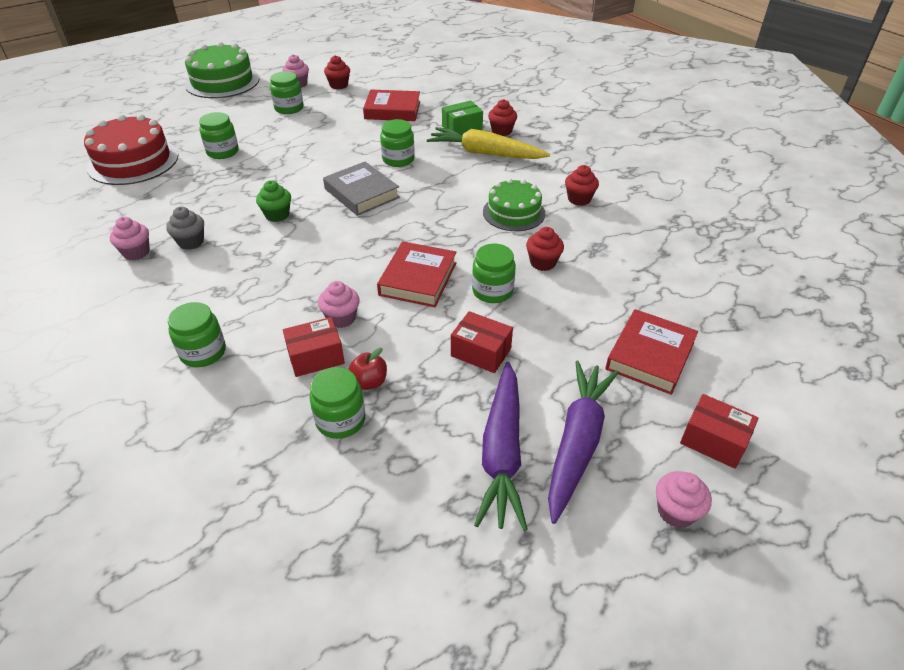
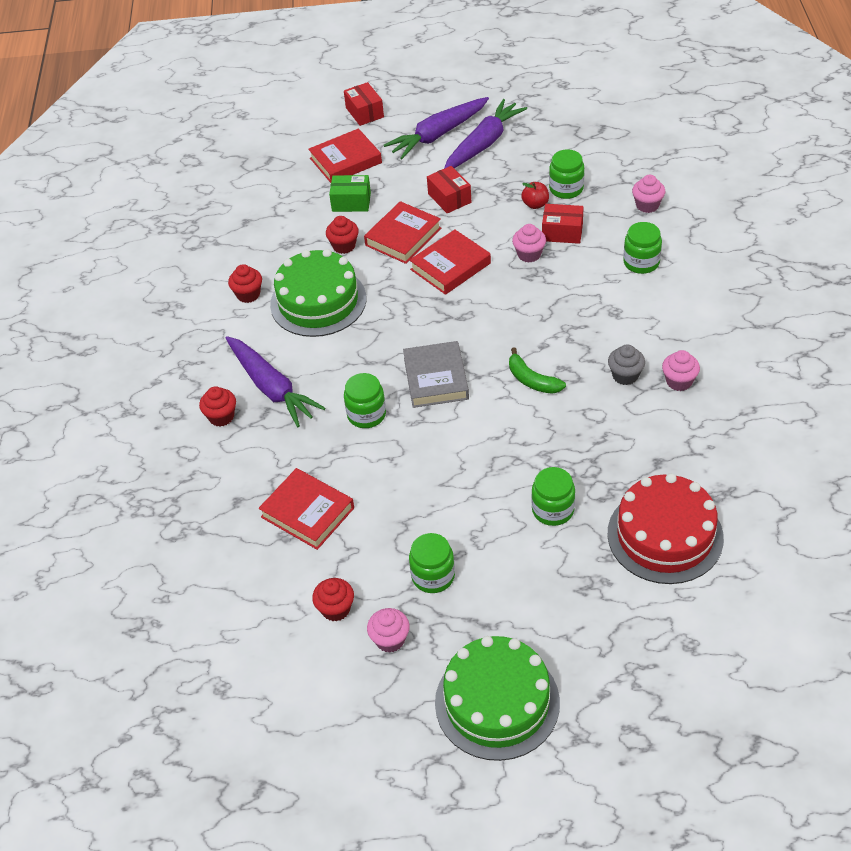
camera: 145 degrees left, 5 degrees up
(277, 215) = (532, 380): green cupcake -> green banana
(462, 128) = (258, 441): green box -> green box (351, 202)
(485, 153) = (272, 388): yellow carrot -> purple carrot
(492, 291) = (403, 237): green jar -> red book
(514, 212) = (318, 301): green cake -> green cake, size x1.53
(676, 511) = (419, 95): pink cupcake -> pink cupcake (647, 205)

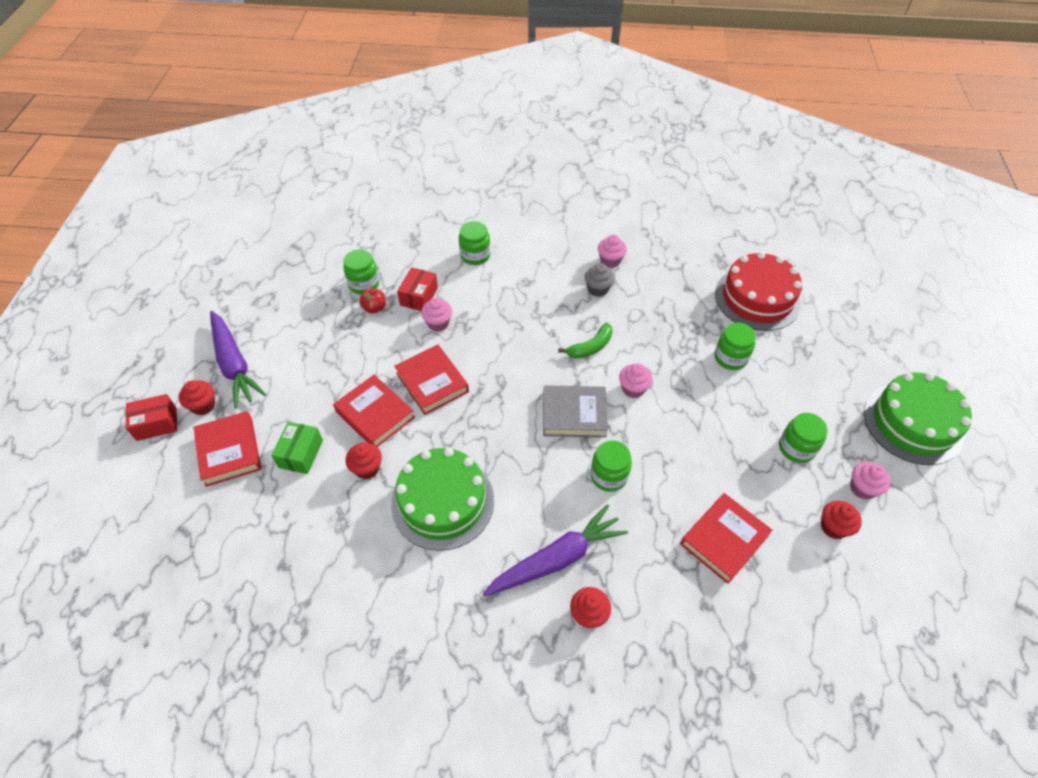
camera: 85 degrees left, 5 degrees up
(248, 294) = (408, 572): red cupcake -> red cupcake (203, 405)
(449, 198) = (335, 369): red box -> none
(483, 144) = (269, 331): purple carrot -> none
(647, 205) = (409, 239): pink cupcake -> pink cupcake (633, 389)

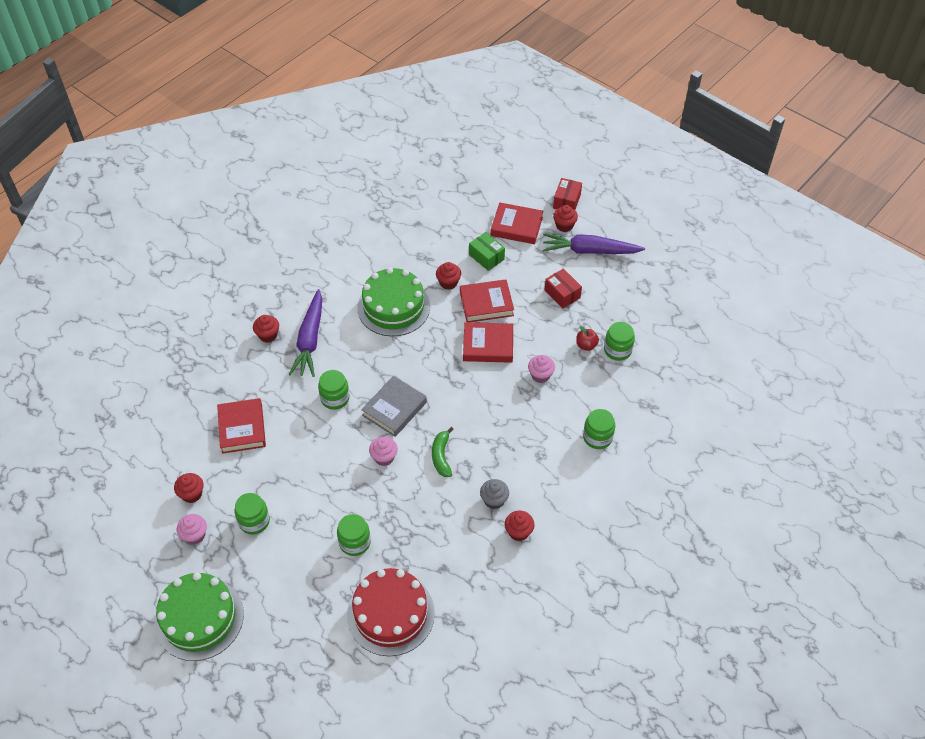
camera: 125 degrees right, 0 degrees up
(419, 296) = (578, 377): red box -> red box (562, 294)
(610, 261) = (518, 532): pink cupcake -> red cupcake

